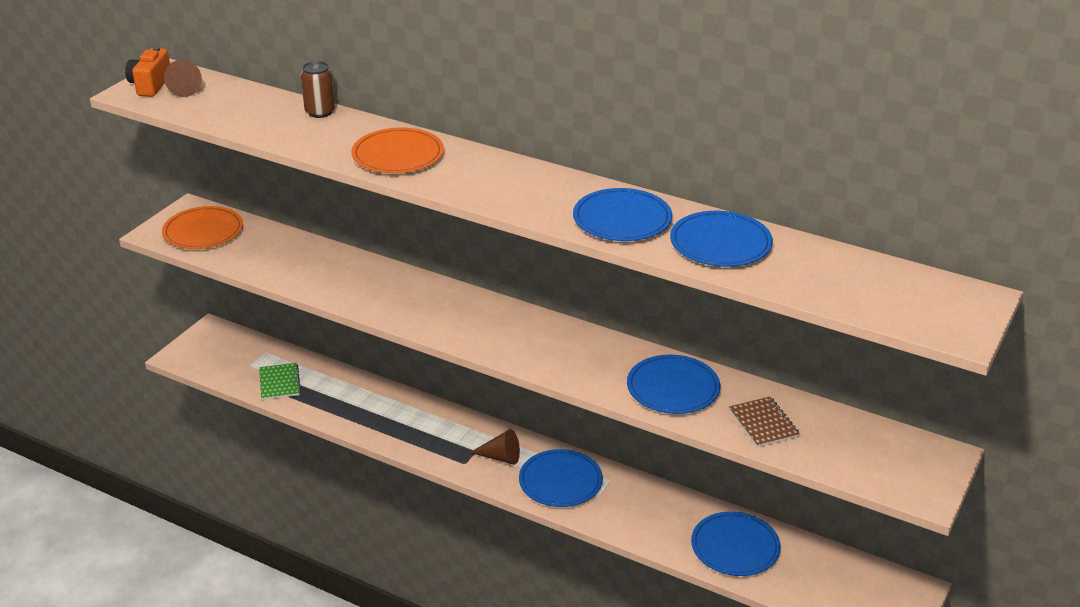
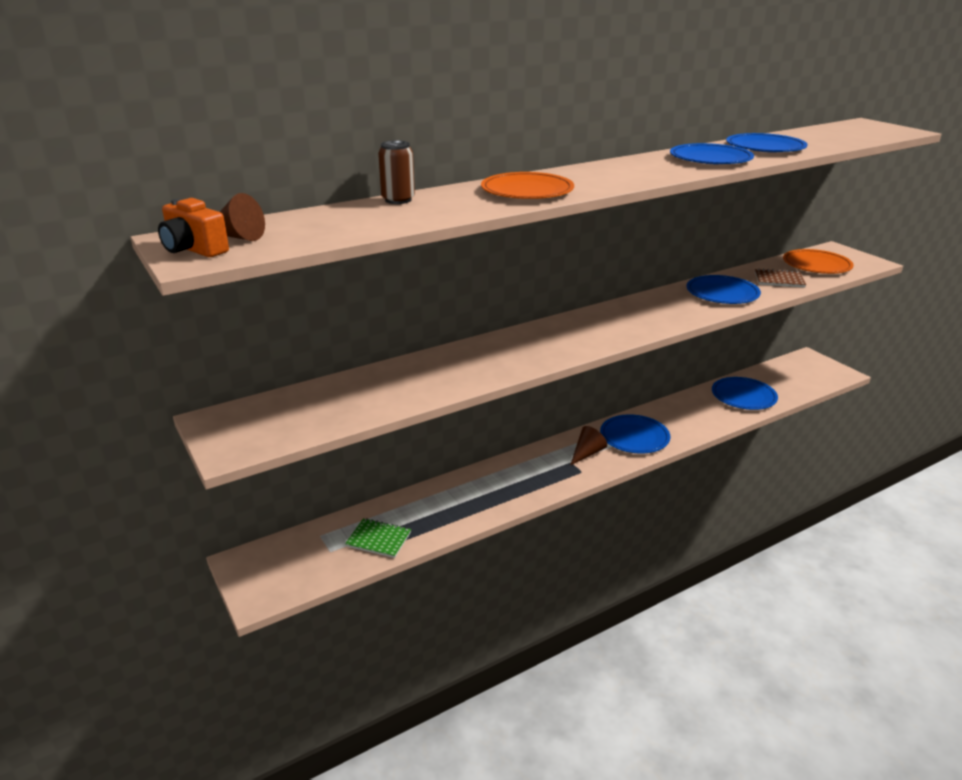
camera: 60 degrees left, 5 degrees down
(203, 231) = (269, 422): orange plate -> orange plate (816, 265)

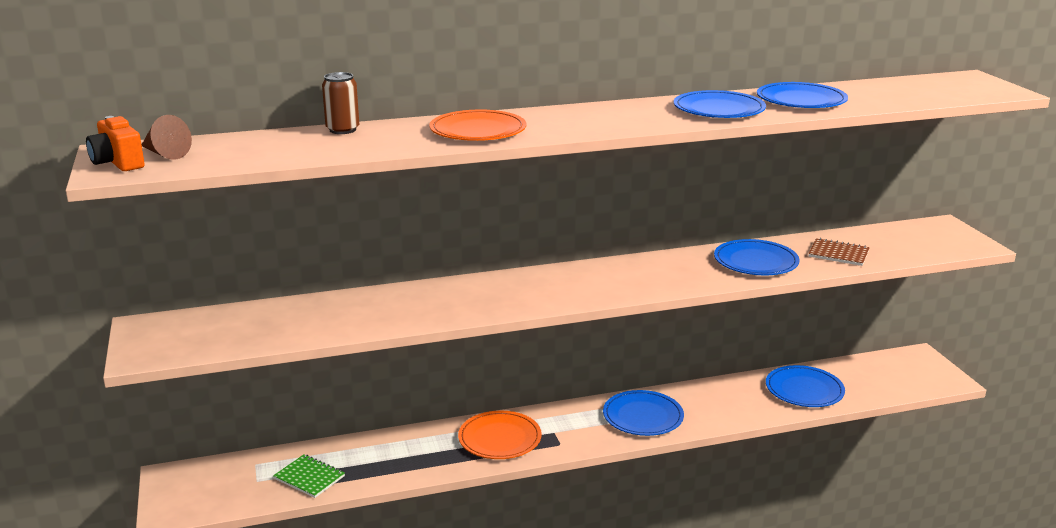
camera: 15 degrees right, 5 degrees down
(587, 453) = (578, 426): brown cone -> none
(816, 265) = (902, 241): orange plate -> orange plate (500, 438)

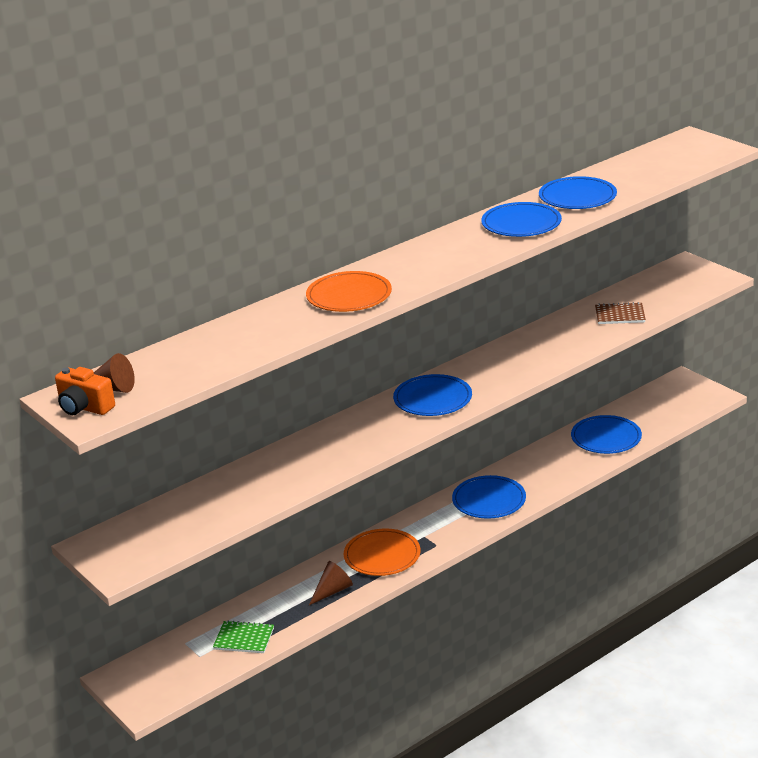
camera: 20 degrees left, 5 degrees up
(342, 130) = (234, 323): brown can -> none
(427, 458) = (332, 591): none -> brown cone
(756, 261) = (559, 340): blue plate -> blue plate (432, 399)

